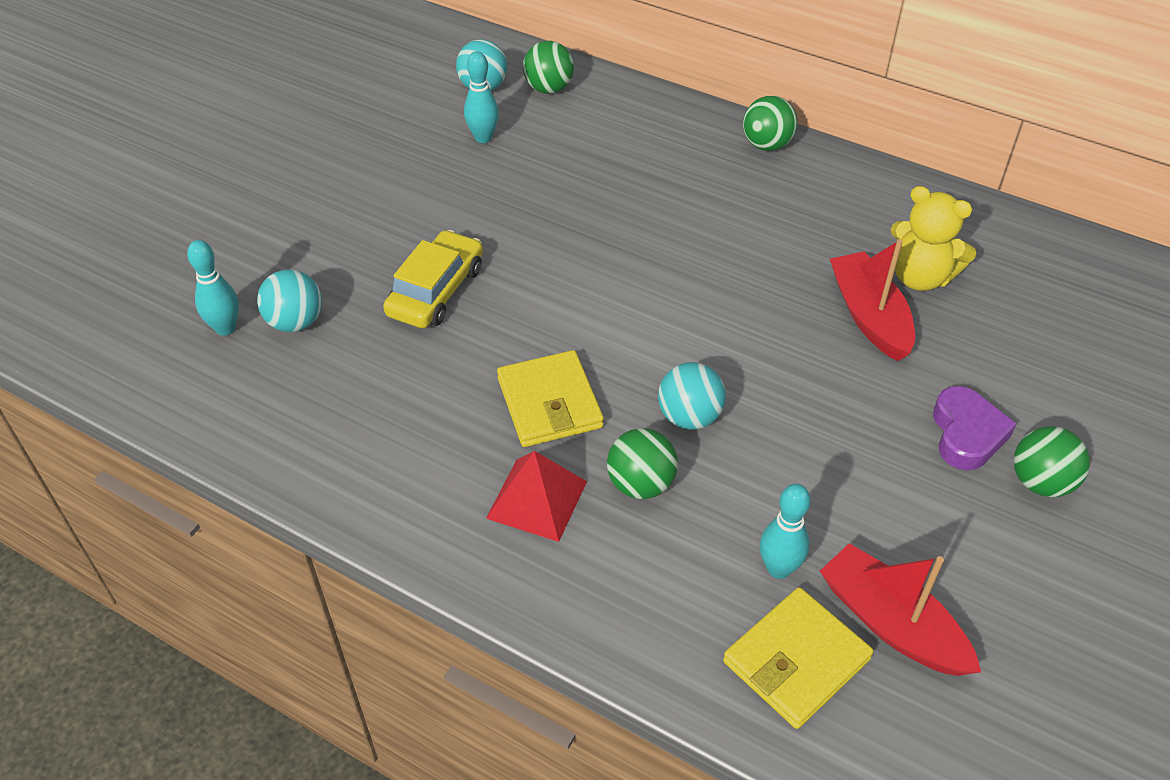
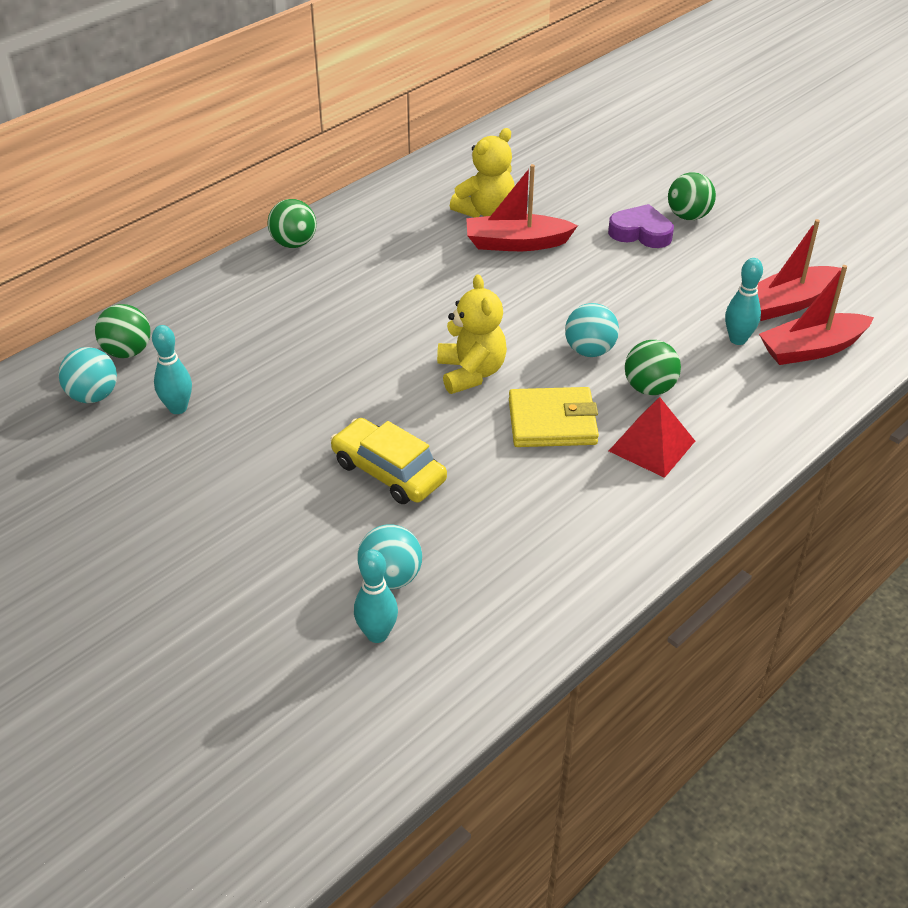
camera: 75 degrees left, 5 degrees down
(608, 321) = (471, 373): none -> yellow teddy bear
(796, 661) = (811, 349): yellow wallet -> red boat

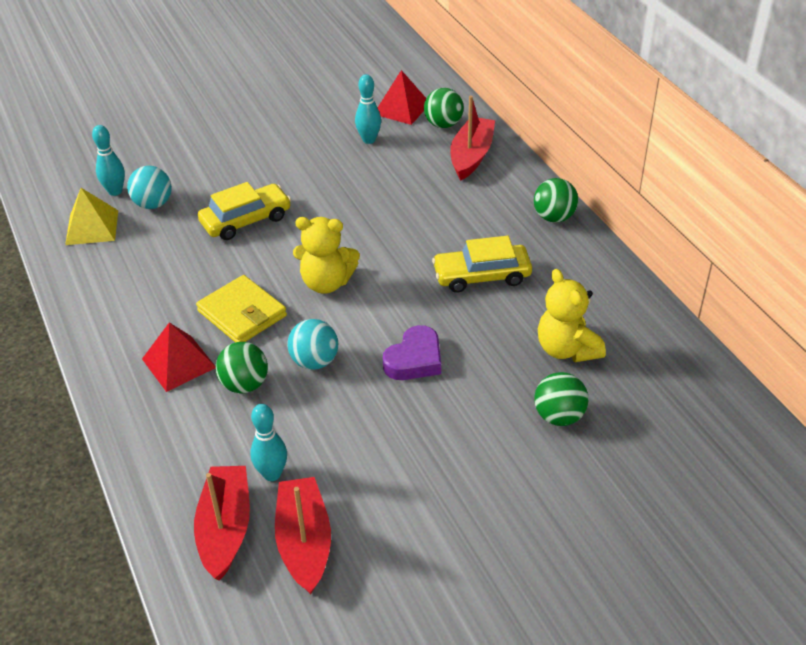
camera: 110 degrees right, 0 degrees up
(93, 396) = (402, 108): turquoise ball -> red pyramid
(408, 272) = (482, 276): none -> yellow car
(467, 625) = (92, 227): none -> yellow pyramid
(516, 243) = (500, 357): red boat -> red boat (471, 156)
(552, 422) = (242, 313): yellow wallet -> yellow wallet turned 60 degrees counterclockwise
(641, 232) = (483, 461): purple heart -> purple heart (414, 359)
(688, 216) = (500, 517): green ball -> green ball (559, 416)

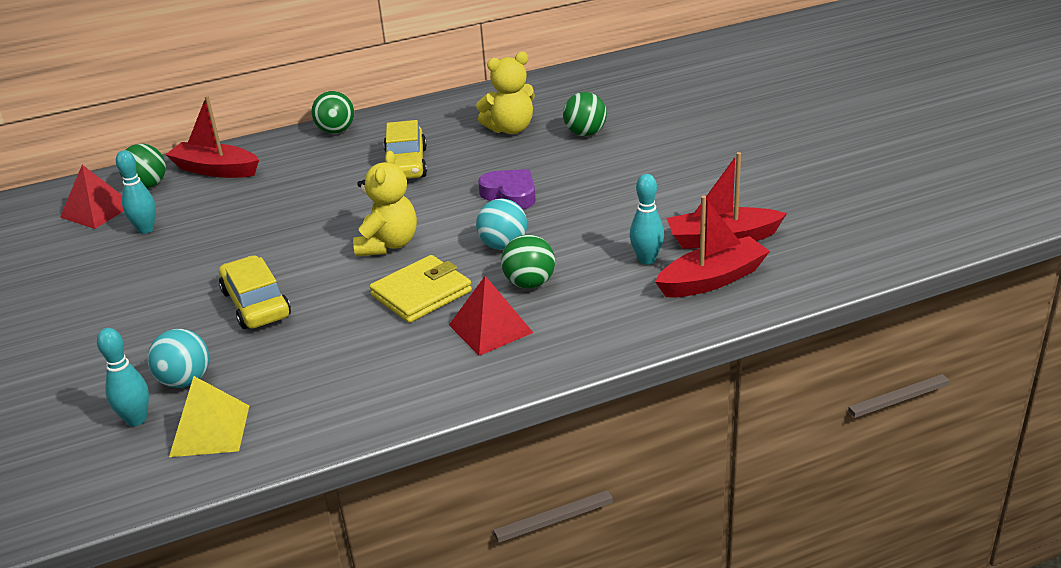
camera: 85 degrees left, 10 degrees down
(225, 529) = (712, 280): red boat -> red boat turned 150 degrees clockwise

